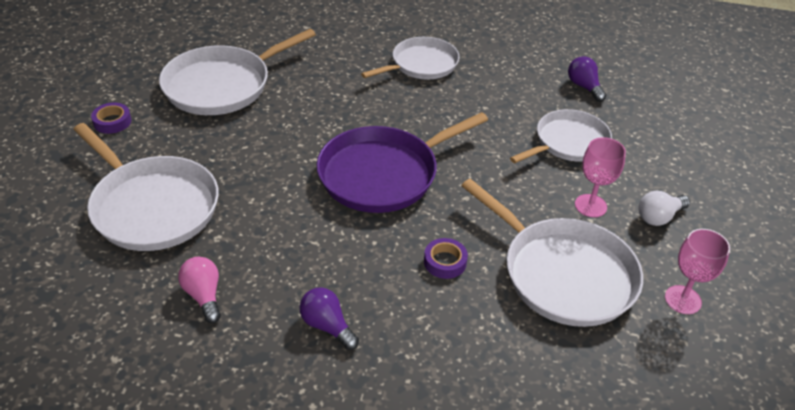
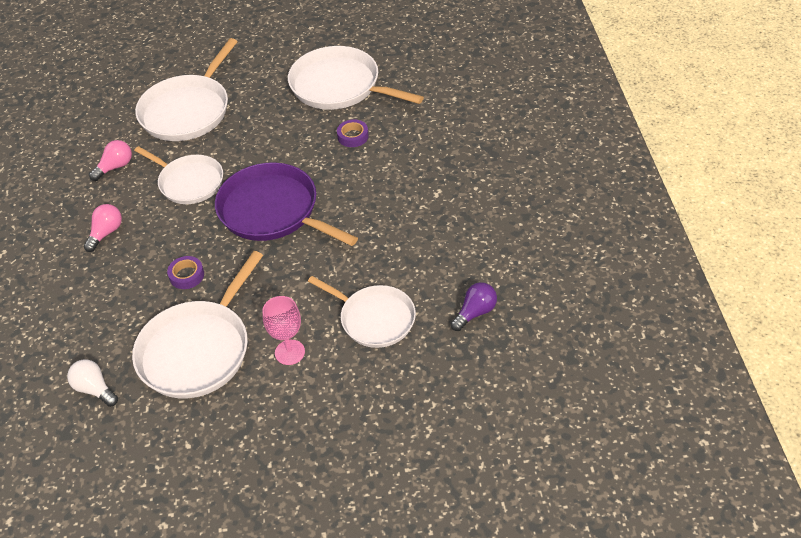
camera: 75 degrees right, 5 degrees up
(112, 122) = (267, 55): purple tape -> purple tape (353, 136)
(327, 326) = (106, 233): purple light bulb -> pink light bulb
(421, 64) = (440, 187): white pan -> white pan (189, 182)
(659, 217) = (294, 405): white light bulb -> white light bulb (95, 389)
(682, 300) = (194, 436): pink goblet -> none

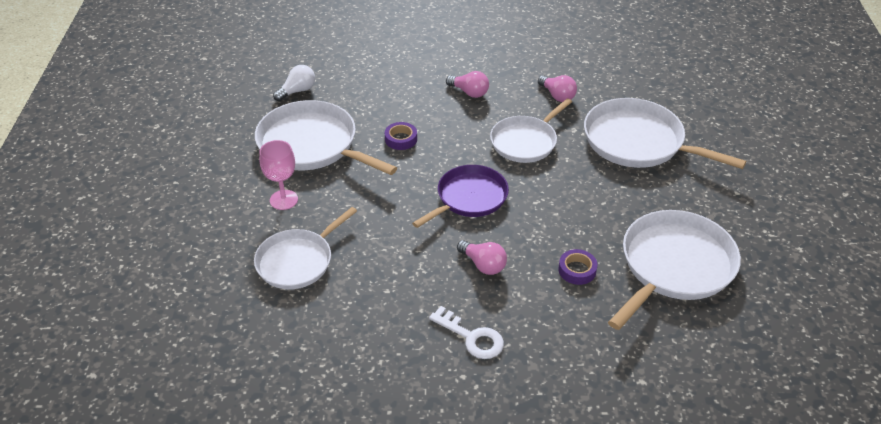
camera: 95 degrees right, 5 degrees down
(273, 211) = (469, 198): purple pan -> purple pan, size x0.67
(356, 191) = (483, 265): none -> pink light bulb
(436, 188) = (472, 337): none -> white key
(475, 313) = (271, 343): purple light bulb -> none

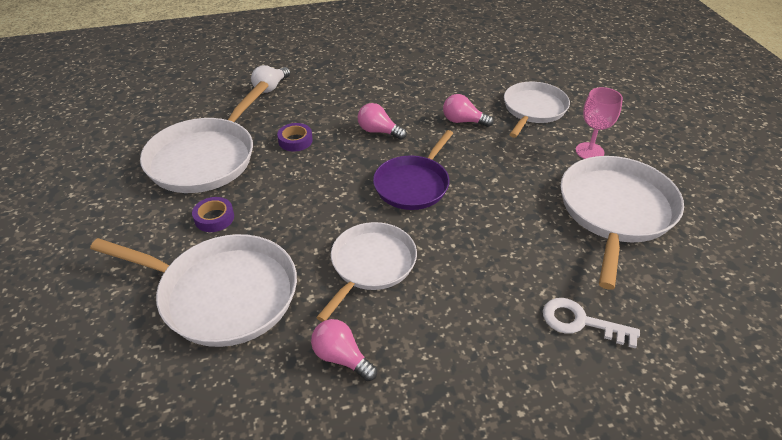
camera: 165 degrees right, 0 degrees up
(297, 91) = (706, 284): white light bulb -> white light bulb (271, 87)
(312, 145) = (615, 211): white pan -> white pan turned 90 degrees counterclockwise
(401, 139) = (523, 238): purple tape -> purple tape (214, 218)
(469, 92) = (474, 335): pink light bulb -> pink light bulb (463, 121)
(472, 337) = (371, 87): white key -> white key (581, 322)

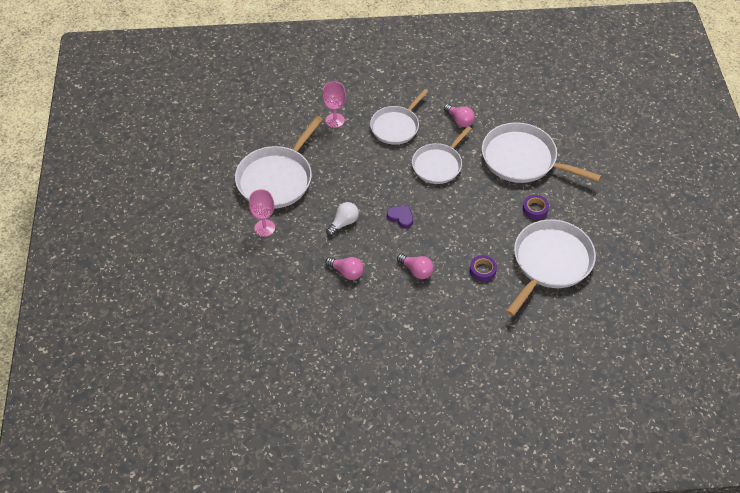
camera: 170 degrees left, 10 degrees up
(271, 87) = (505, 340): white light bulb -> white light bulb (343, 223)
(413, 184) = (401, 217): purple pan -> purple heart
(533, 109) = (284, 277): white pan -> white pan (396, 126)
(581, 322) = (335, 120): white key -> pink goblet

